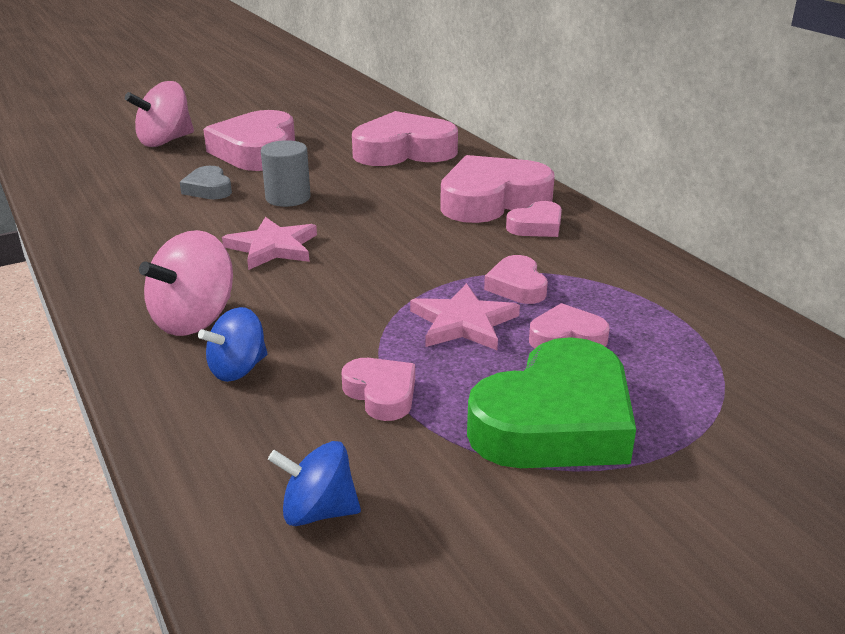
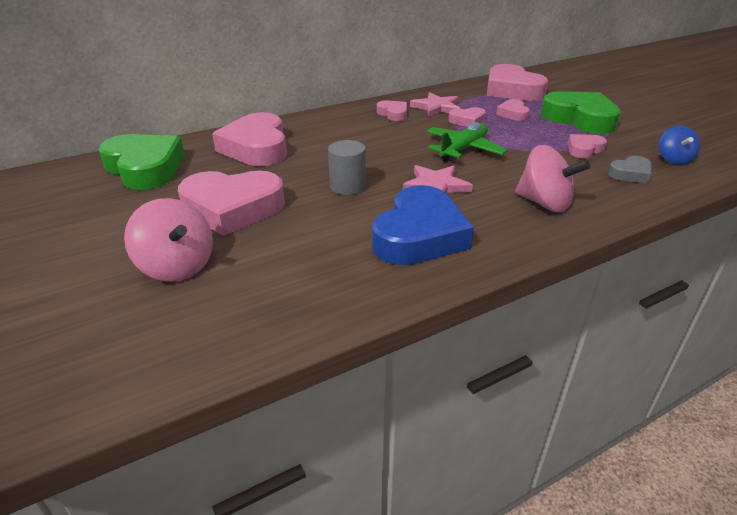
camera: 90 degrees left, 5 degrees up
(158, 233) = (419, 235): none -> blue heart
(208, 189) = (325, 223): grey heart -> grey heart (630, 174)
(238, 369) = (587, 184): blue spinning top -> none
(355, 113) = (145, 168): none -> green heart
(390, 274) = (463, 149): none -> green plane
(463, 323) = (510, 133): pink star -> pink star (436, 107)
(492, 200) = (355, 123): pink heart -> pink heart (512, 90)

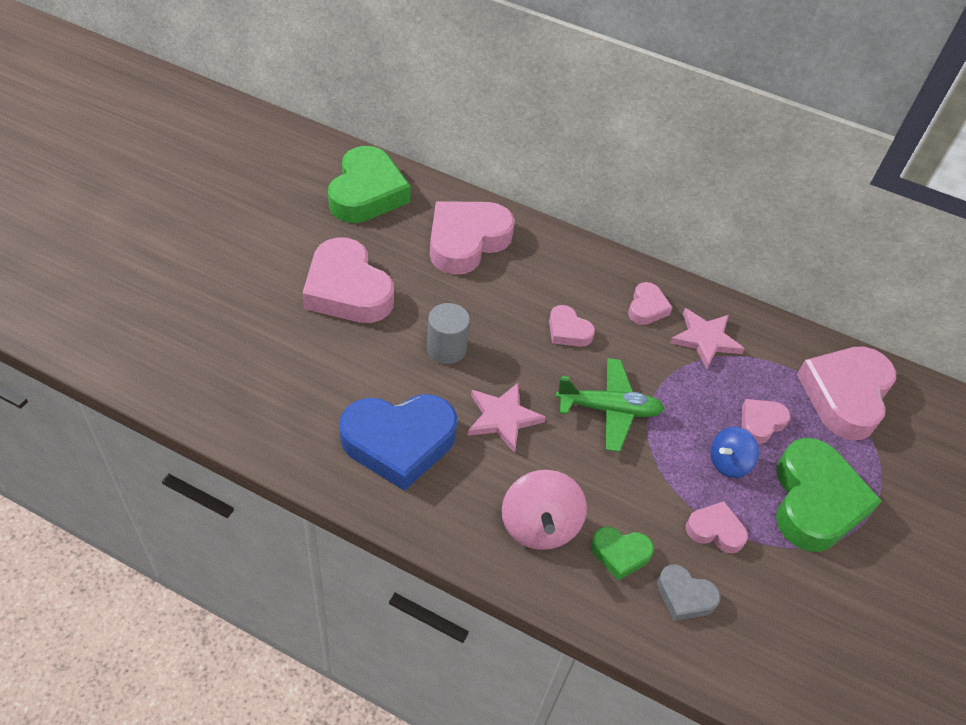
camera: 50 degrees right, 15 degrees up
(177, 266) = (246, 307): pink spinning top -> none
(467, 121) = (693, 384): pink heart -> pink heart (568, 331)
(585, 183) = (620, 554): none -> green heart
(673, 159) = (773, 639): blue spinning top -> blue spinning top (728, 463)

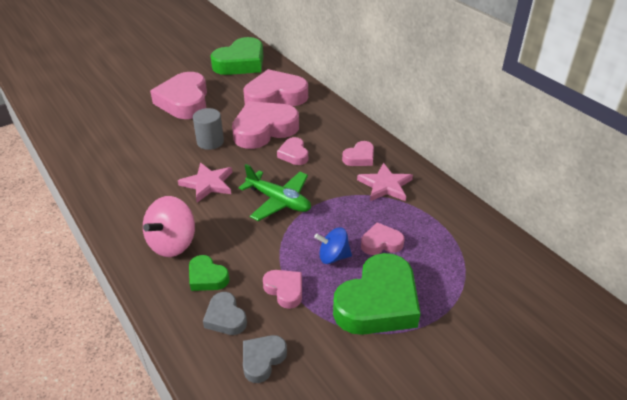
camera: 35 degrees right, 10 degrees down
(399, 442) = (137, 176): blue heart -> none
(763, 627) = (262, 359): none -> grey heart
(845, 395) = (466, 249): pink heart -> pink heart (264, 130)

